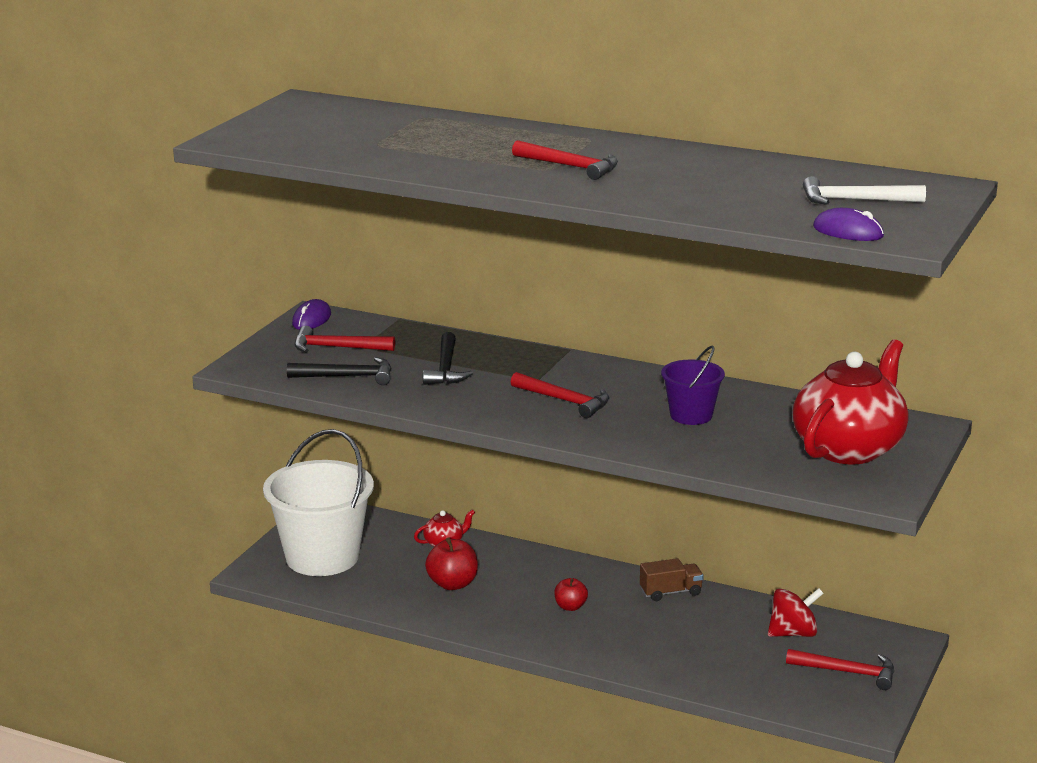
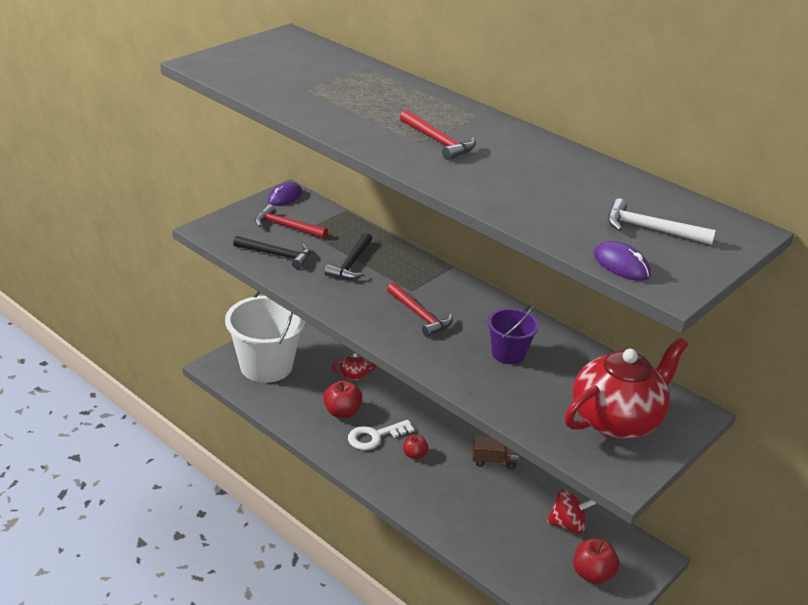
camera: 15 degrees right, 10 degrees up
(509, 600) = (374, 437): none -> white key
(847, 672) = (592, 574): red hammer -> red apple

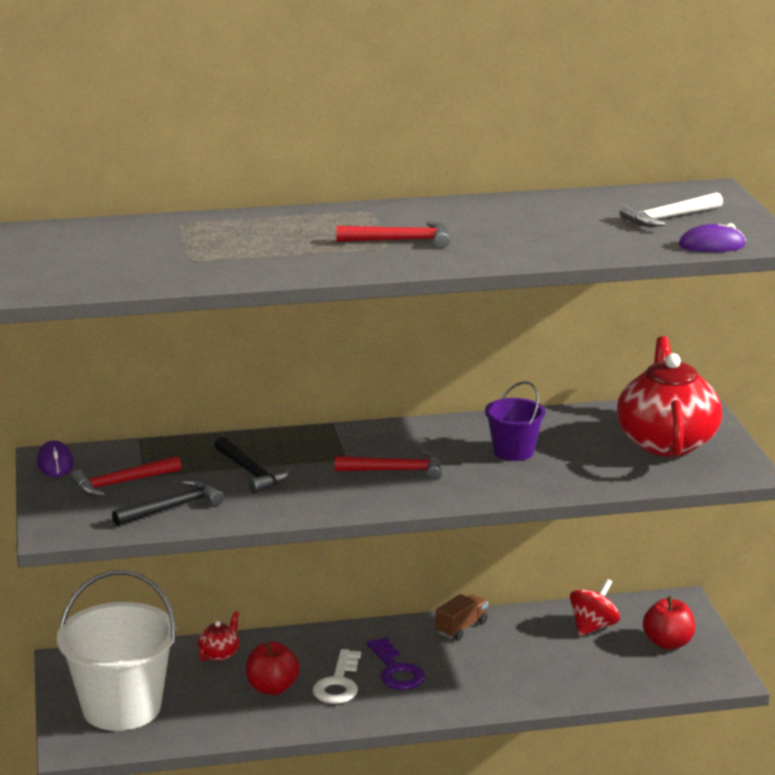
camera: 50 degrees left, 10 degrees down
(414, 455) = (396, 670): red apple -> purple key

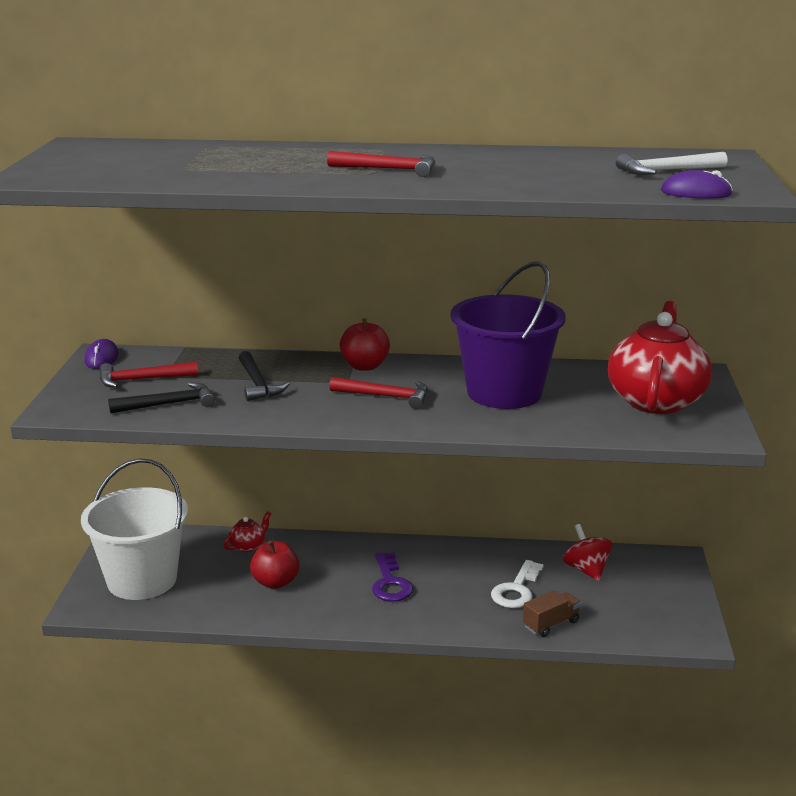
camera: 15 degrees right, 0 degrees up
(338, 683) = (334, 587): white key -> white key (516, 590)
(461, 627) = (466, 553): brown truck -> brown truck (551, 624)
(513, 451) = (504, 393): purple bucket -> purple bucket, size x1.95
(593, 627) = (586, 570): red spinning top -> red spinning top turned 75 degrees counterclockwise
(668, 643) = (651, 595): red apple -> red apple (365, 366)

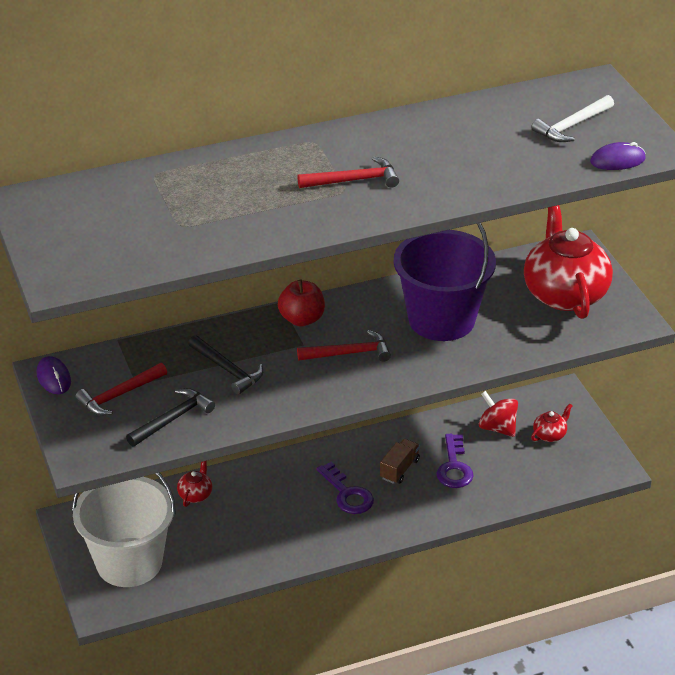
camera: 25 degrees left, 15 degrees up
(275, 582) = (249, 525): red apple -> none
(516, 590) = (454, 467): white key -> purple key
(551, 624) = (500, 492): brown truck -> brown truck (399, 469)
(640, 590) = (550, 435): none -> red teapot

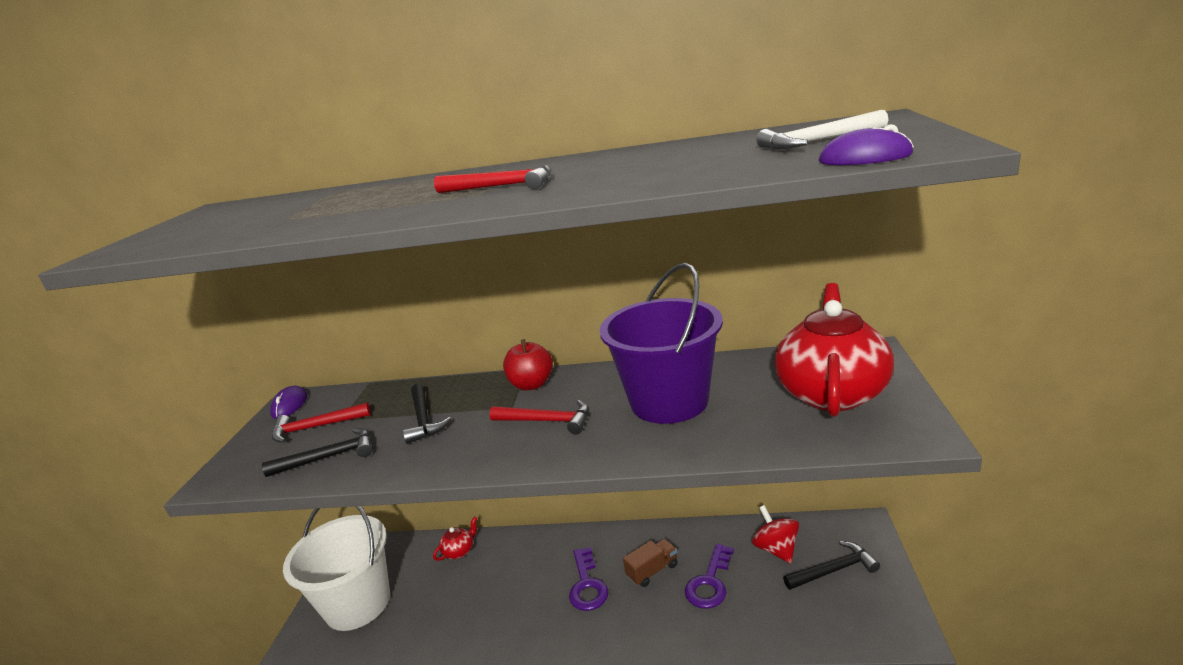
camera: 30 degrees right, 15 degrees down
(550, 435) = (834, 570): red teapot -> black hammer

